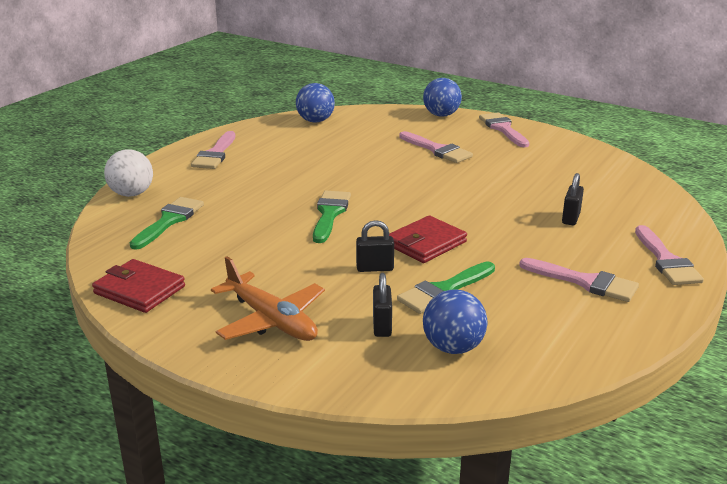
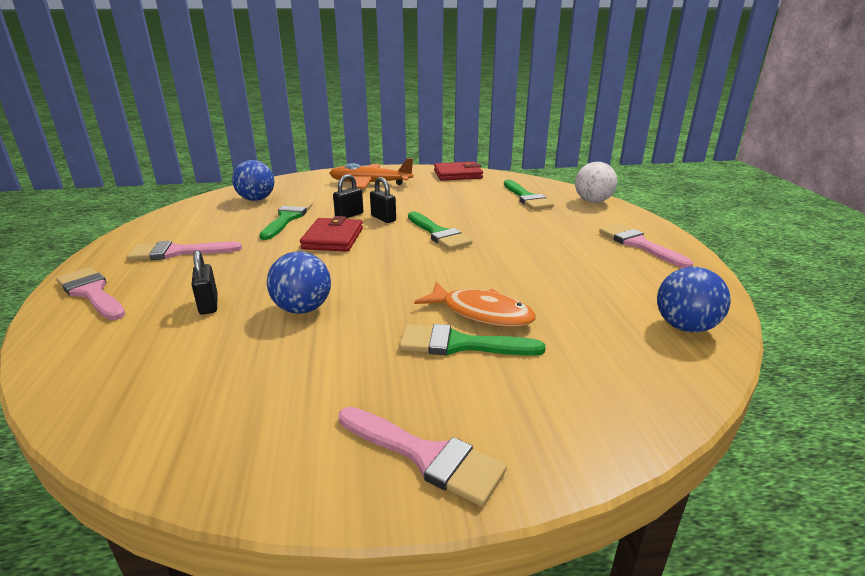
camera: 140 degrees right, 0 degrees up
(382, 326) = (307, 196): black padlock -> black padlock (383, 218)
(402, 157) = (481, 313): none -> orange fish
(437, 150) = (459, 344): pink brush -> green brush
(441, 115) = (579, 443): blue ball -> blue ball (302, 309)

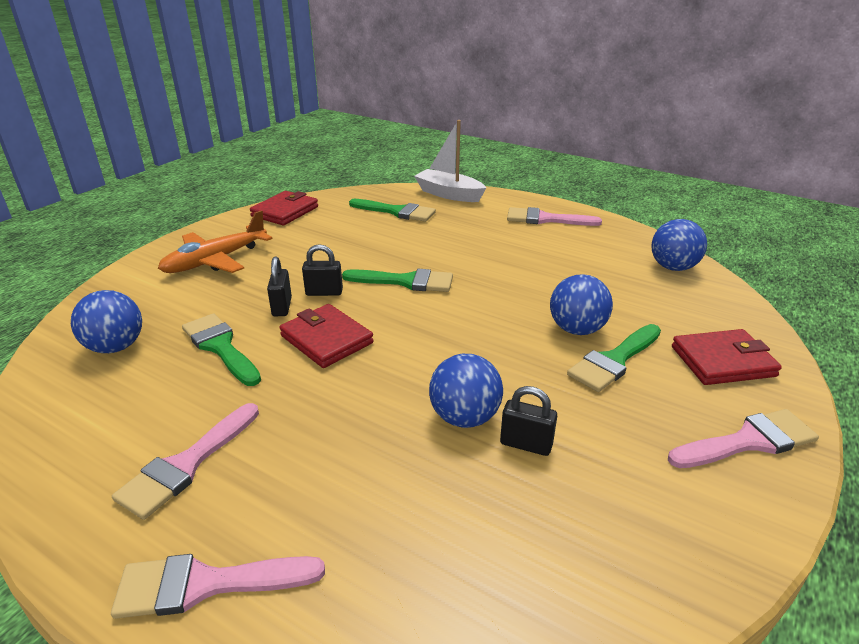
camera: 50 degrees left, 5 degrees up
(208, 304) = (378, 480): black padlock -> black padlock (526, 444)
(481, 313) = (576, 329): orange fish -> blue ball
(549, 404) = (722, 361): none -> red wallet
(592, 201) = (449, 194): white ball -> white boat

